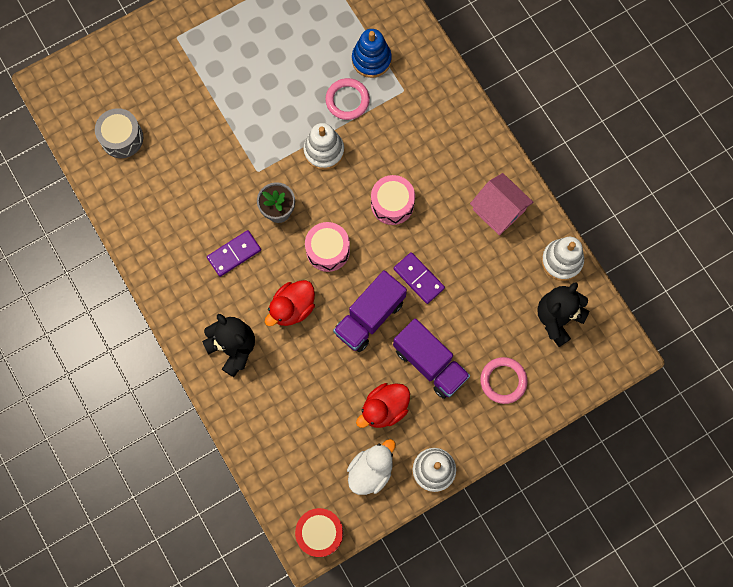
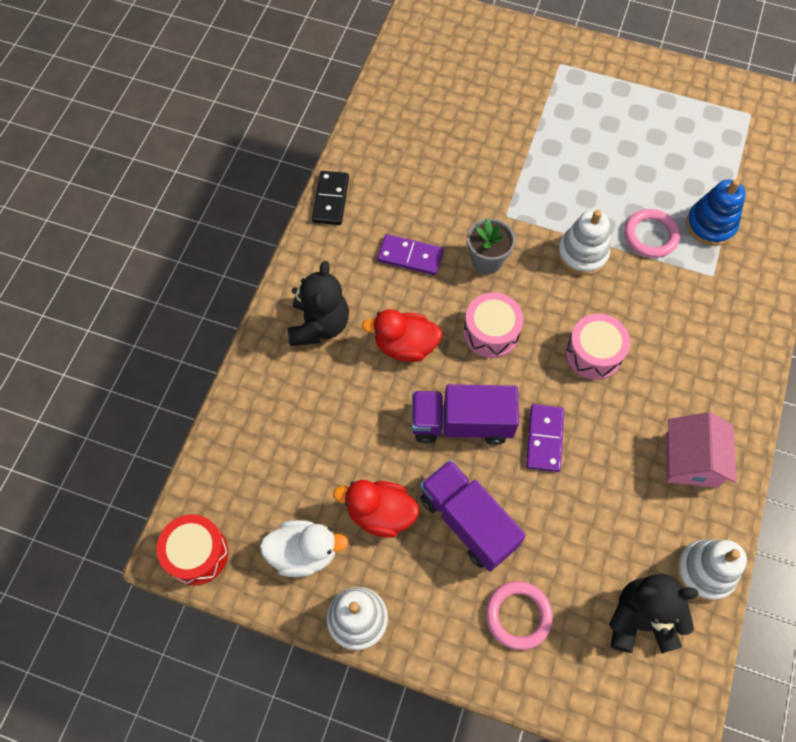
camera: 50 degrees right, 10 degrees down
(122, 138) = (429, 92): grey drum -> none
(148, 269) = (330, 199): none -> black domino
(430, 363) = (468, 521): purple truck -> purple truck turned 135 degrees clockwise

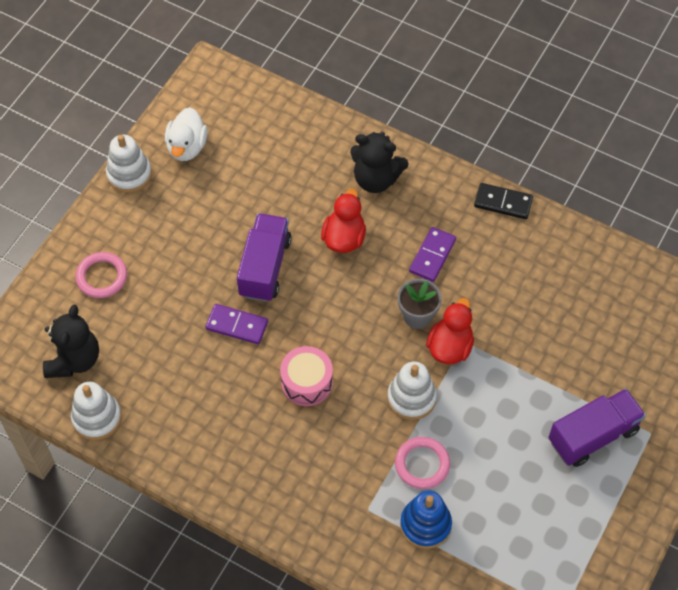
camera: 100 degrees right, 5 degrees down
(197, 553) = (204, 83): red drum -> none
(380, 514) = (203, 199): red duck -> red duck (450, 347)
(468, 521) = (182, 257): purple truck -> purple truck (593, 435)
(491, 332) = (344, 305): pink drum -> none
(691, 460) = (191, 434): pink house -> none

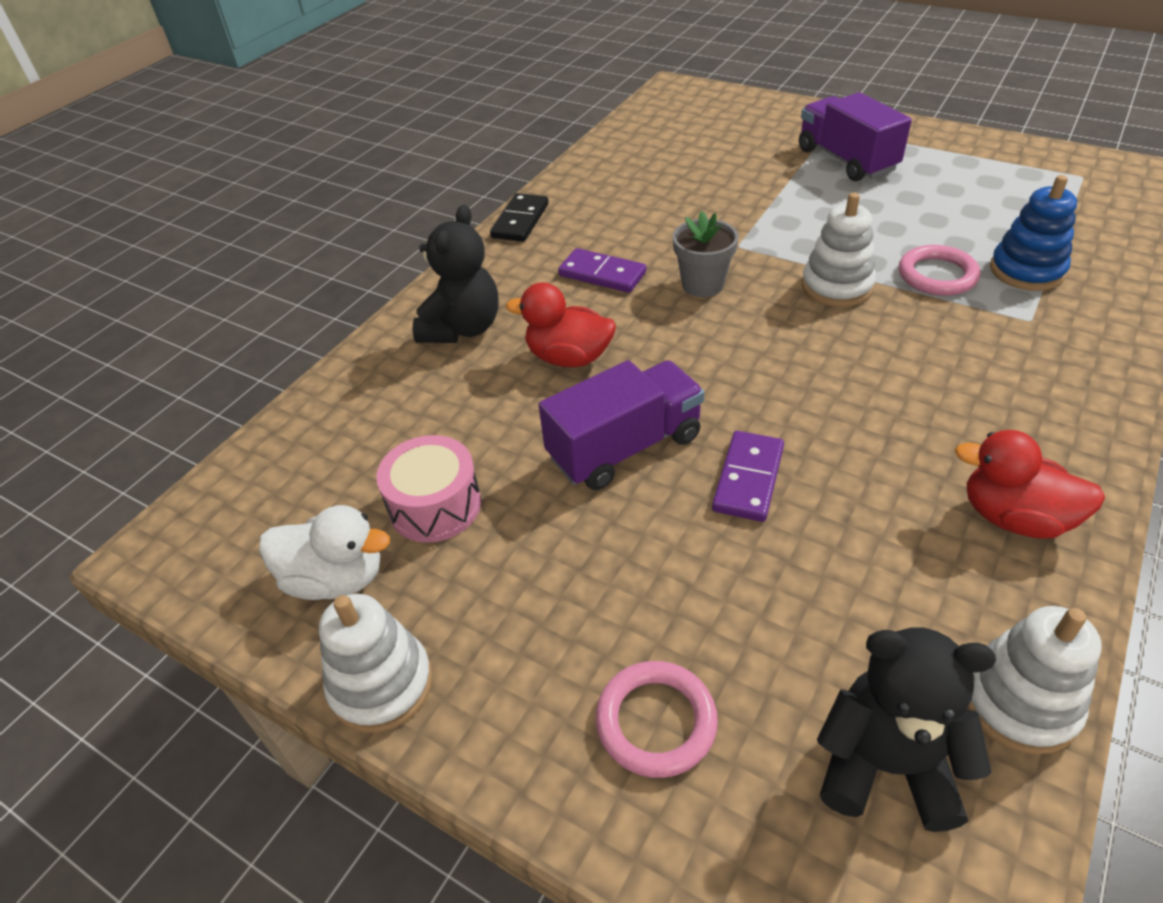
camera: 85 degrees left, 15 degrees down
(265, 267) = (625, 447): purple truck -> purple truck turned 135 degrees clockwise
(307, 382) = (840, 388): pink drum -> pink drum (435, 505)
(450, 347) = (748, 257): red duck -> red duck (1014, 517)

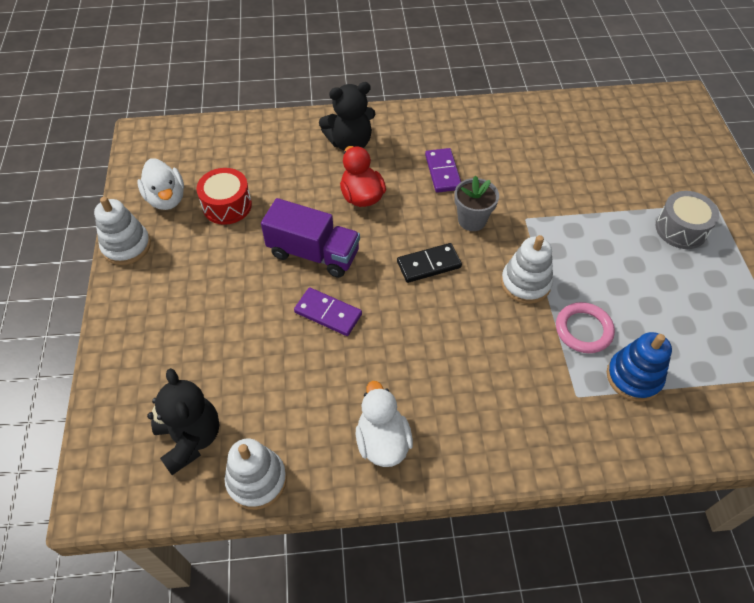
camera: 50 degrees right, 10 degrees up
(435, 505) = (227, 205): pink drum -> red drum
(520, 221) = (460, 111): black domino -> black domino (429, 264)
(656, 722) = (163, 345): pink ring -> none
(748, 479) = (328, 313): purple domino -> purple domino turned 45 degrees clockwise
(846, 160) = (681, 229): purple truck -> grey drum
(1014, 517) = (382, 441): red duck -> white duck

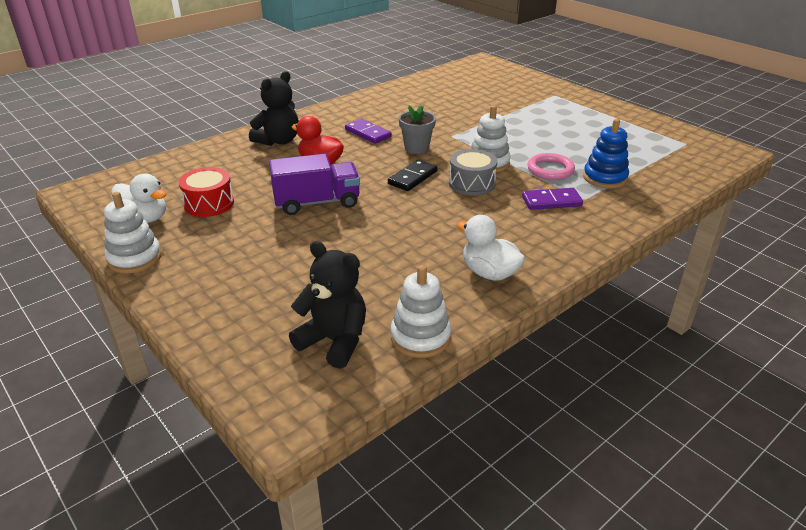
camera: 35 degrees left, 20 degrees down
(328, 313) = (367, 228): purple domino -> purple domino (551, 201)
(681, 229) = (549, 110): grey drum -> grey drum (471, 183)

